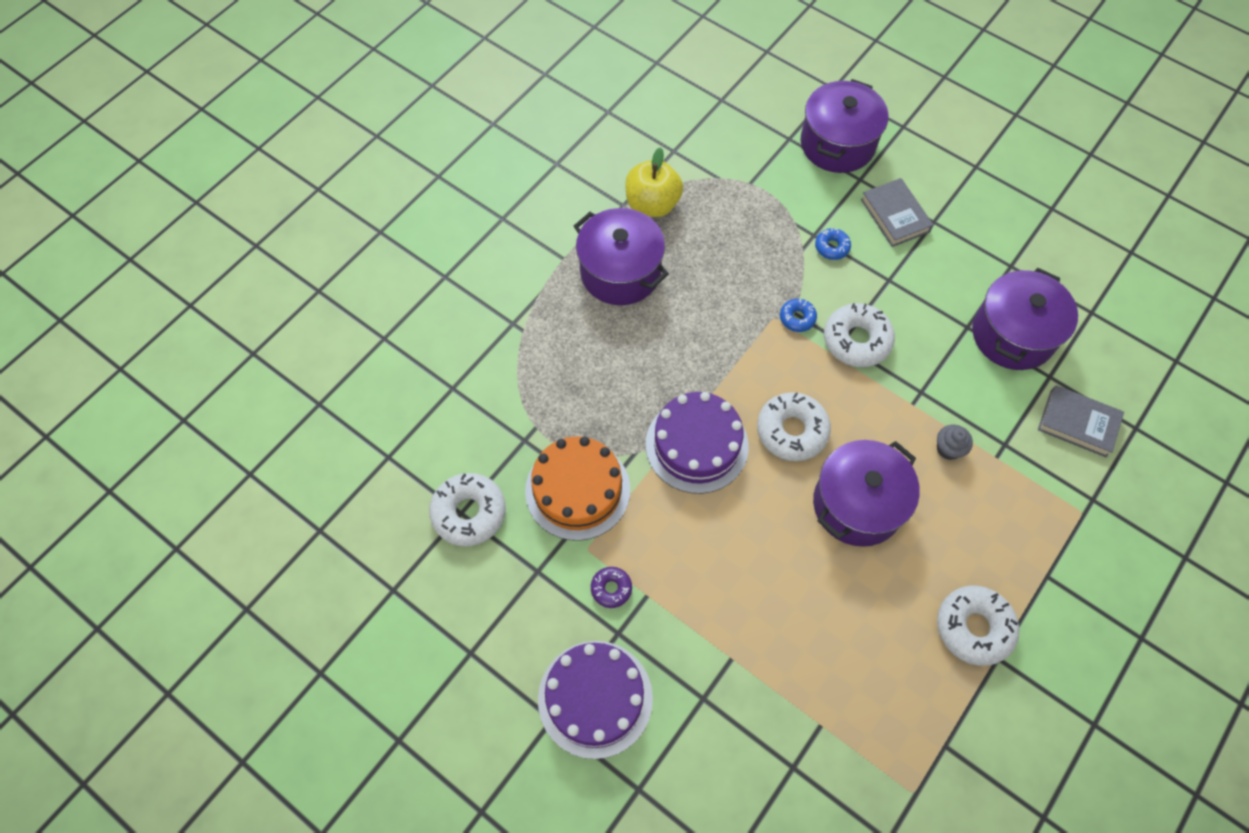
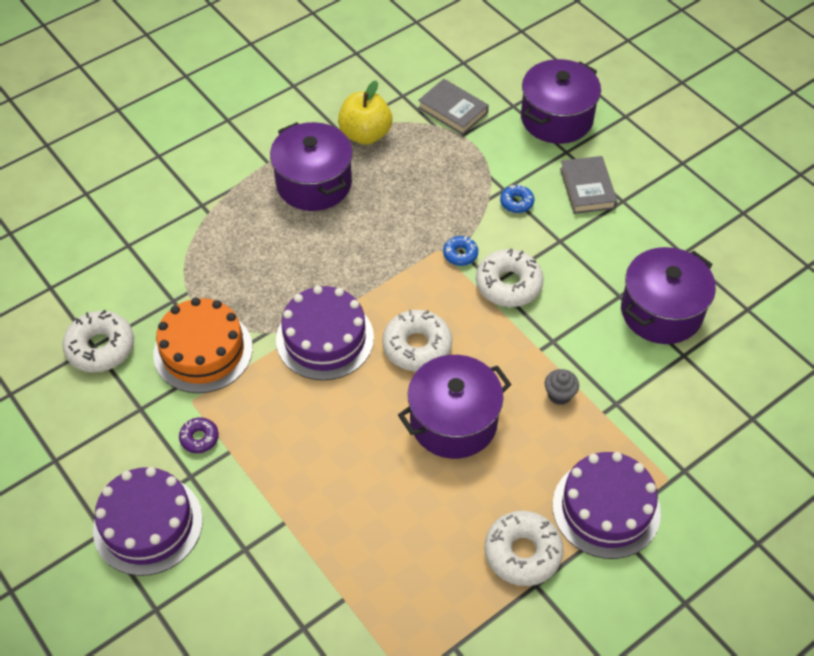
camera: 15 degrees right, 10 degrees down
(1035, 559) = (606, 508): none -> purple cake
(1078, 423) = (695, 401): grey book -> grey book (453, 110)

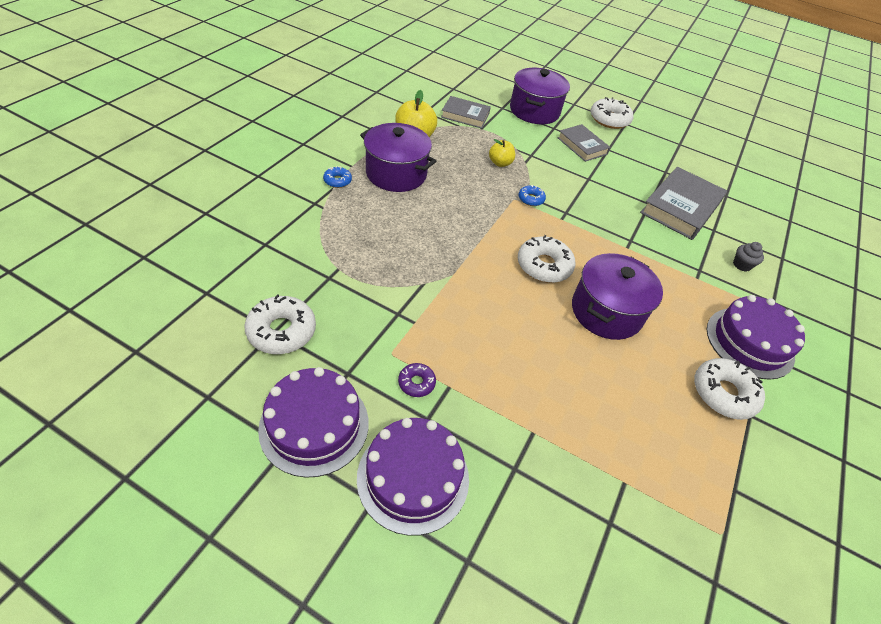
camera: 30 degrees left, 5 degrees down
(203, 351) = (378, 310): orange cake -> none
(325, 338) = (472, 277): purple cake -> purple cake (314, 425)
(454, 193) = (500, 163): none -> yellow apple
(508, 284) = (576, 211): white donut -> white donut (609, 119)
(516, 202) = (545, 161): blue donut -> blue donut (337, 181)
(559, 395) = (661, 274): grey cupcake -> grey cupcake (741, 265)
(661, 311) = (680, 207): purple pot -> grey book

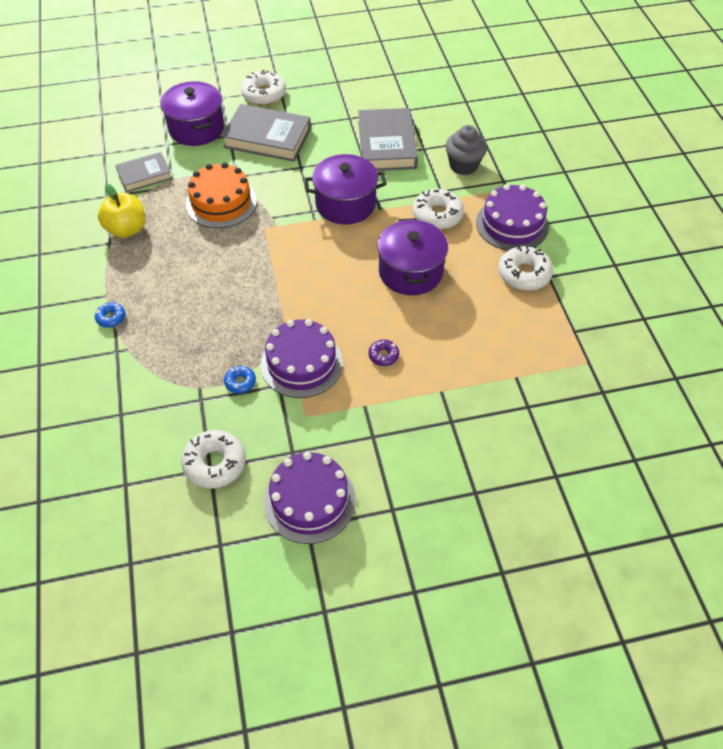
camera: 35 degrees left, 5 degrees up
(396, 173) = (150, 275): purple pot -> purple pot (345, 204)
(413, 477) = (401, 477): purple cake -> purple cake (301, 363)
(416, 383) = (342, 421): purple donut -> purple donut (383, 355)
(500, 163) = (221, 202): yellow apple -> orange cake
(531, 199) = (276, 218): blue donut -> blue donut (240, 382)
(544, 266) = (339, 269): white donut -> white donut (437, 215)
(582, 146) = (267, 138): grey book -> grey book, size x1.65
(741, 265) = (463, 165): grey cupcake -> grey cupcake, size x1.77

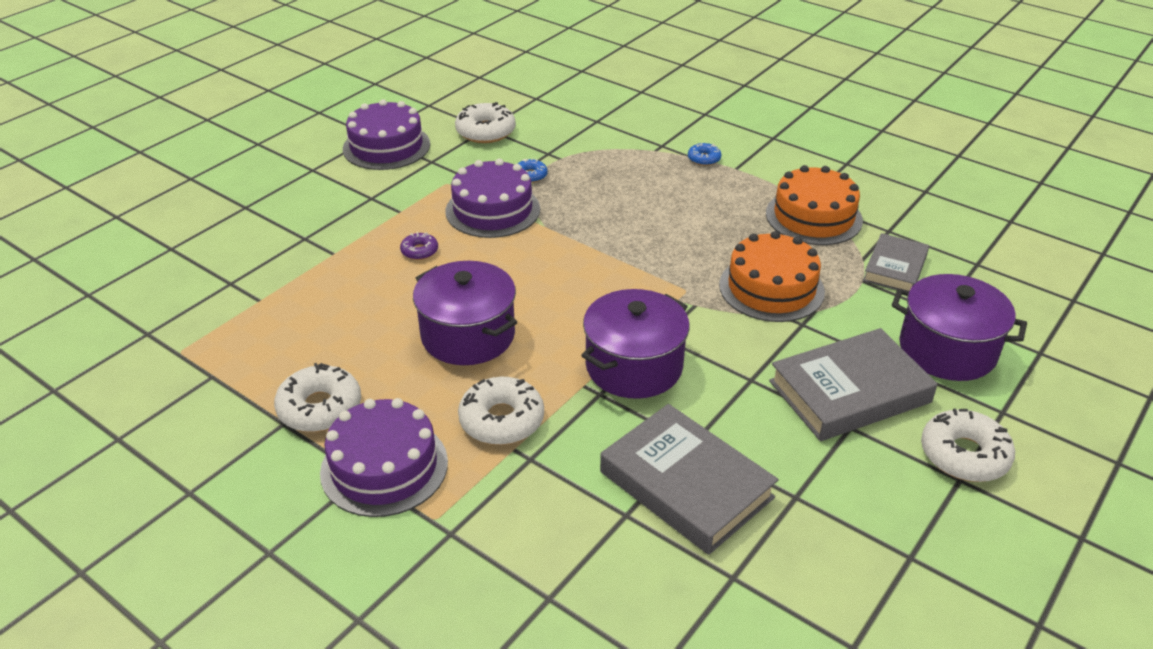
camera: 140 degrees right, 15 degrees down
(127, 229) = (813, 217): yellow apple -> orange cake
(463, 165) = (536, 522): grey cupcake -> none

